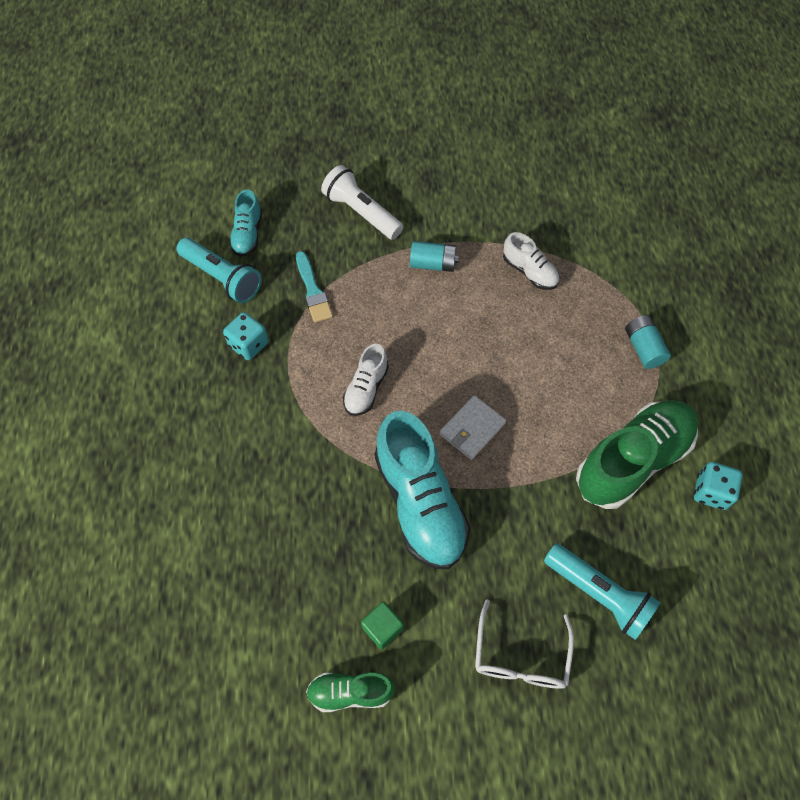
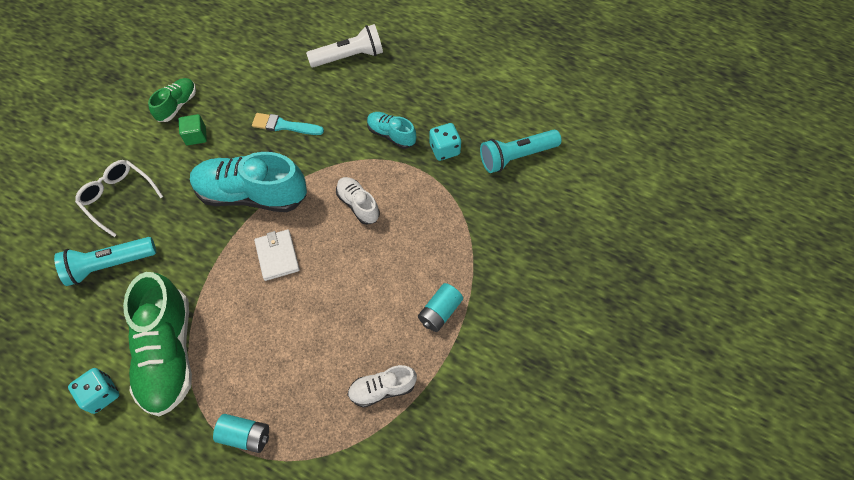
camera: 120 degrees right, 0 degrees up
(248, 234) = (551, 190): turquoise shoe -> turquoise shoe (391, 135)
(313, 290) = (468, 210): turquoise brush -> turquoise brush (284, 125)
(361, 213) = (528, 284): white flashlight -> white flashlight (349, 57)

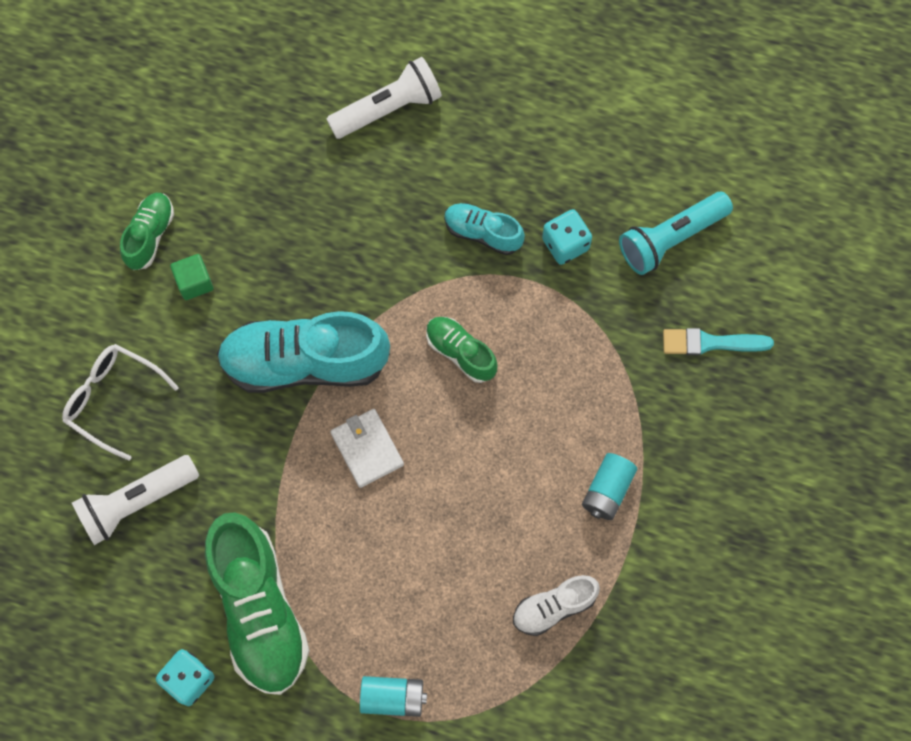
camera: 10 degrees left, 10 degrees up
(110, 265) = (136, 502): turquoise flashlight -> white flashlight
(284, 125) = (321, 243): turquoise brush -> turquoise brush (711, 343)
(358, 205) = (460, 352): white shoe -> green shoe

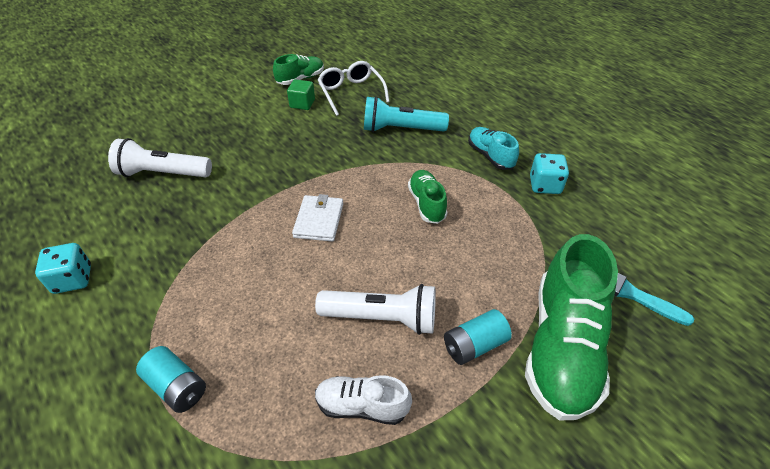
camera: 35 degrees right, 25 degrees down
(113, 399) = (207, 127): white glasses -> white glasses (351, 93)
(259, 610) = (159, 267): green shoe -> green shoe (562, 347)
(305, 362) = (325, 161): turquoise shoe -> none
(388, 108) = (475, 86): white flashlight -> white flashlight (382, 318)
(670, 238) = (630, 217): turquoise flashlight -> turquoise flashlight (401, 129)

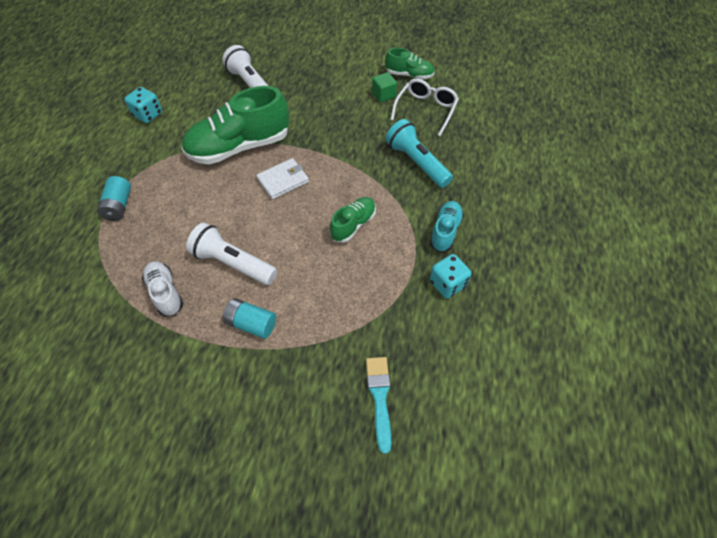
camera: 50 degrees right, 10 degrees up
(382, 318) = (233, 263): white flashlight -> white flashlight turned 150 degrees clockwise
(562, 347) = (291, 375): green shoe -> green shoe (239, 147)

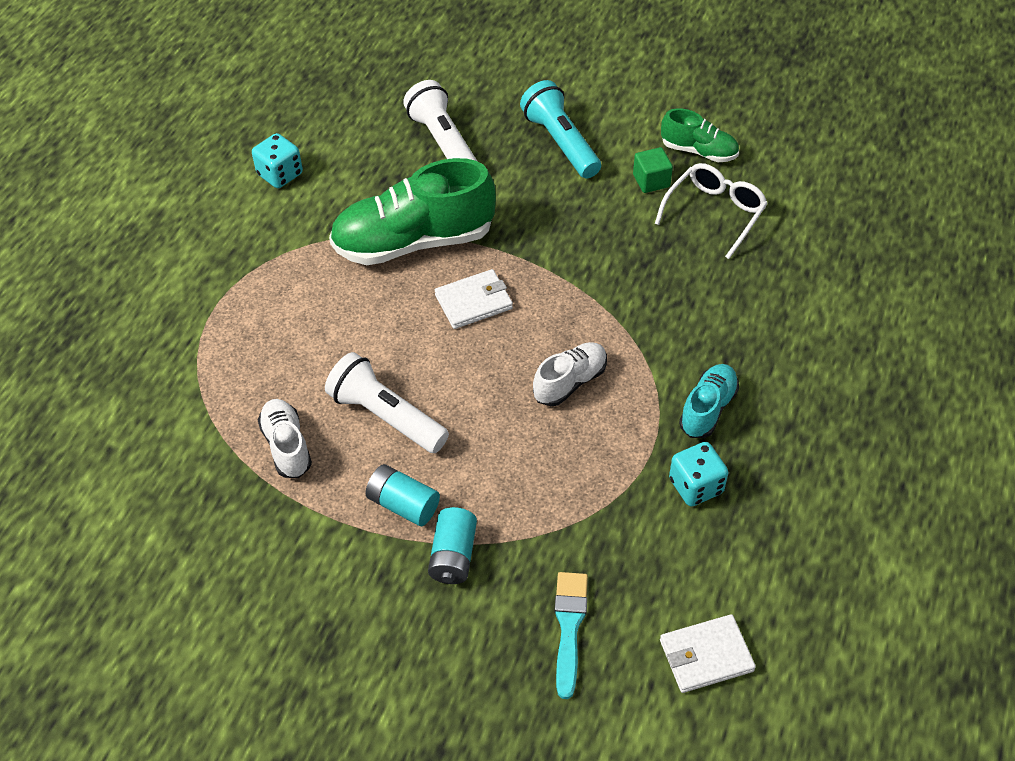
camera: 10 degrees right, 5 degrees down
(119, 206) = (229, 312): turquoise battery -> turquoise battery (453, 555)
(353, 225) = (570, 382): green shoe -> white shoe
(417, 162) = (684, 297): turquoise flashlight -> turquoise flashlight (561, 142)
(477, 404) = (706, 656): none -> white wallet

